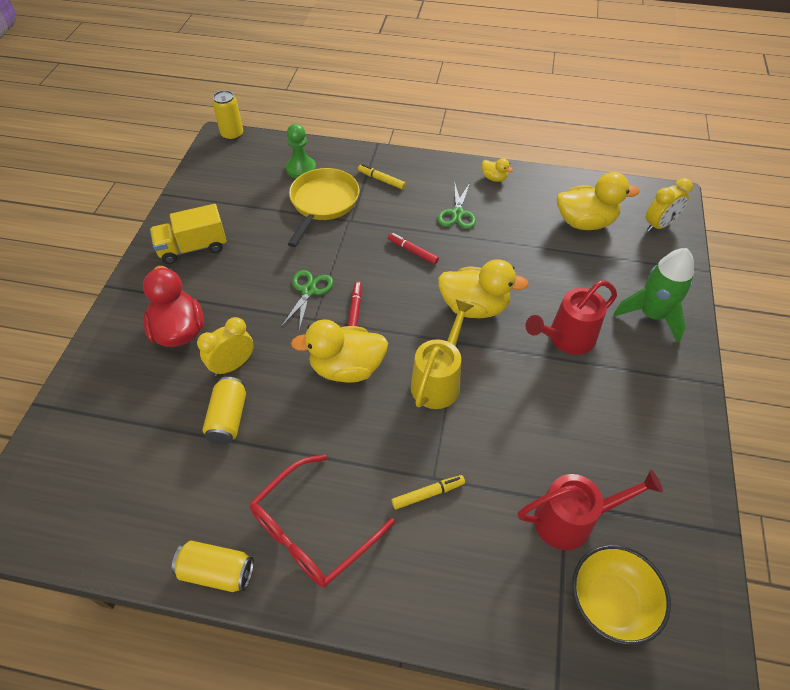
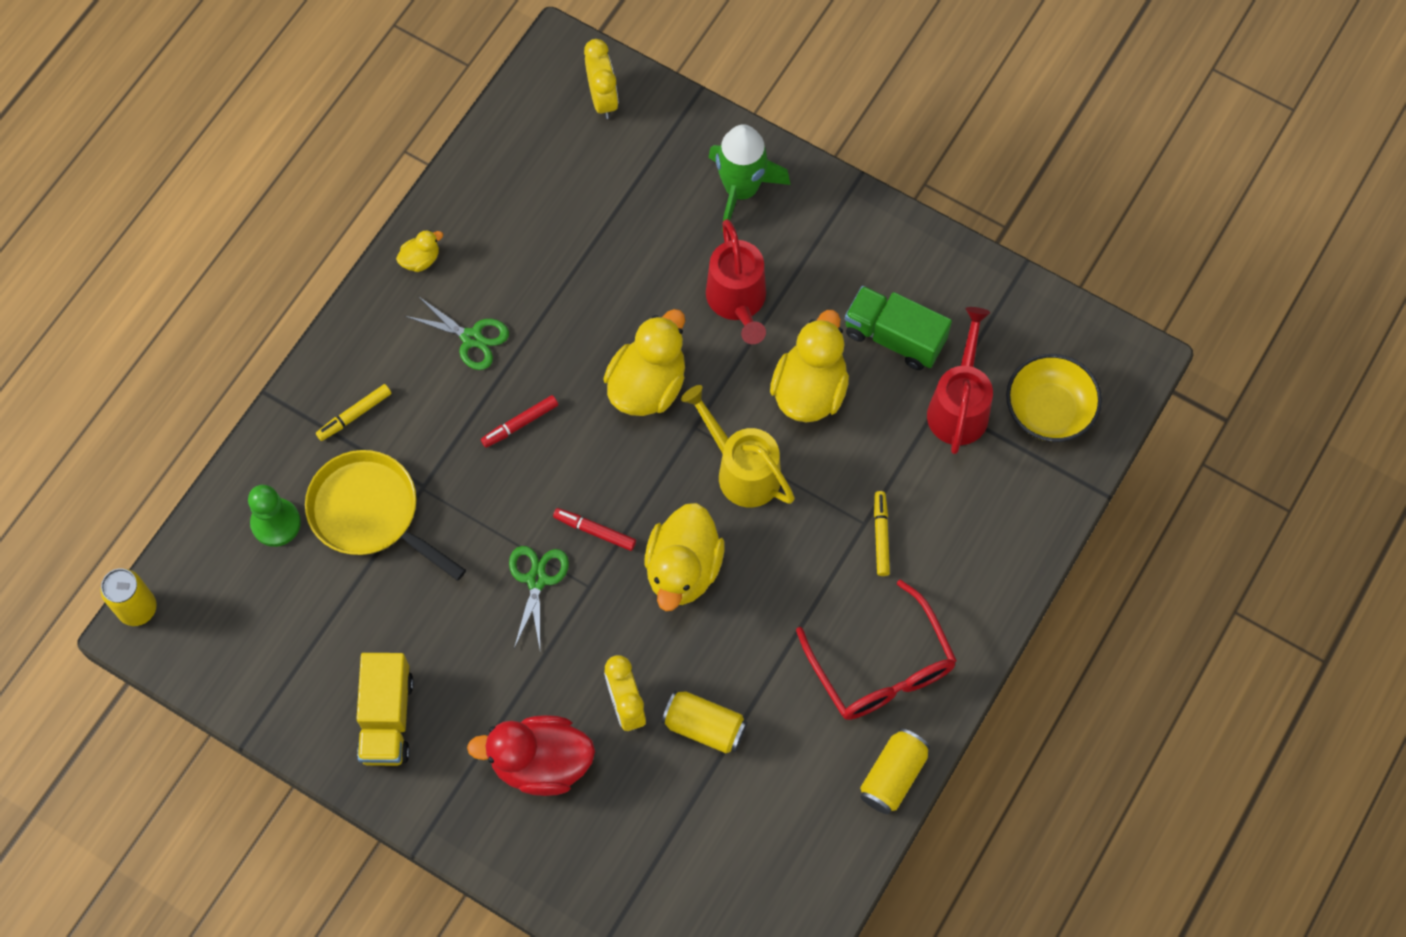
camera: 70 degrees left, 15 degrees up
(309, 291) = (537, 579): green scissors -> green scissors turned 60 degrees clockwise
(585, 222) = (559, 185): yellow duck -> yellow duck (809, 390)
(602, 450) = (894, 337): none -> green truck

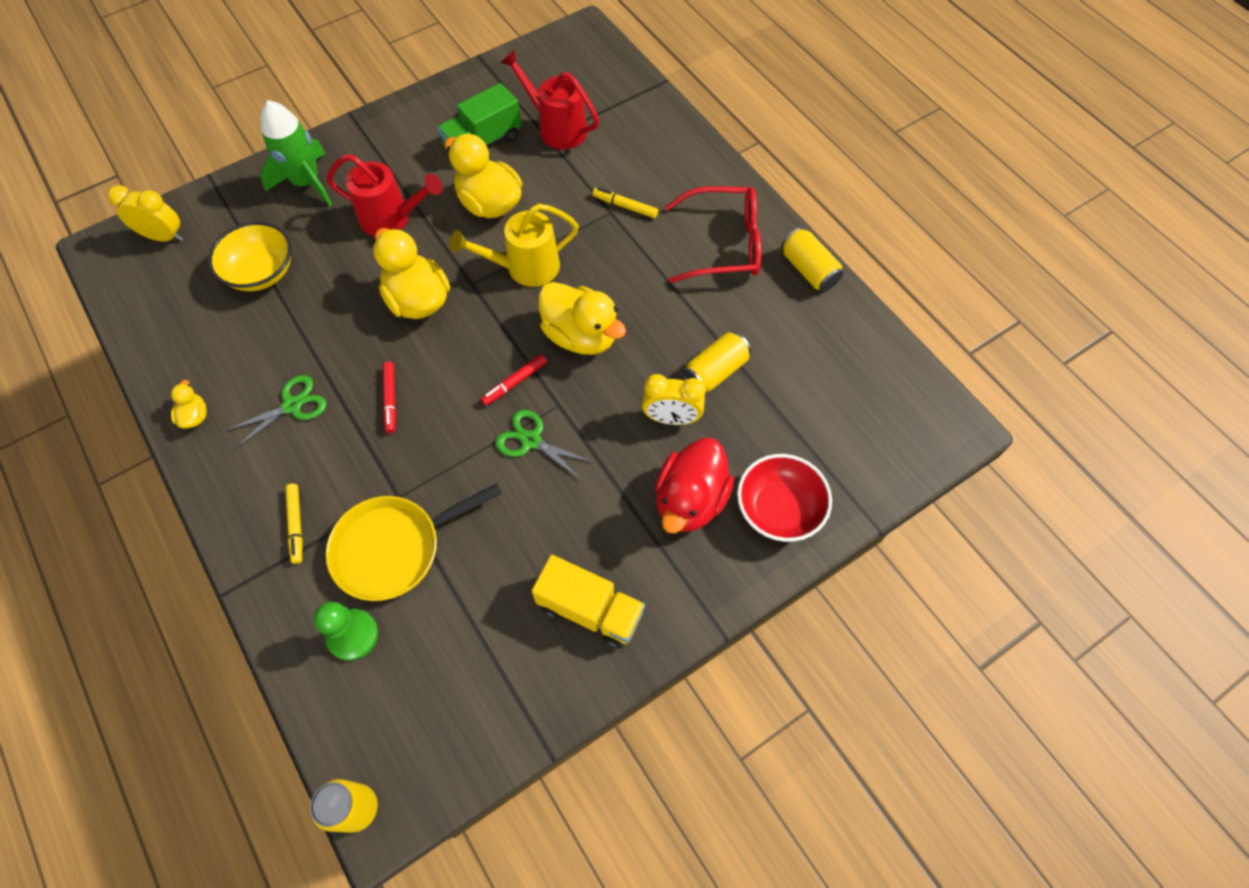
camera: 65 degrees left, 5 degrees down
(570, 855) = (778, 509): none -> red bowl
(1048, 410) = (590, 85): yellow bowl -> yellow bowl (261, 272)

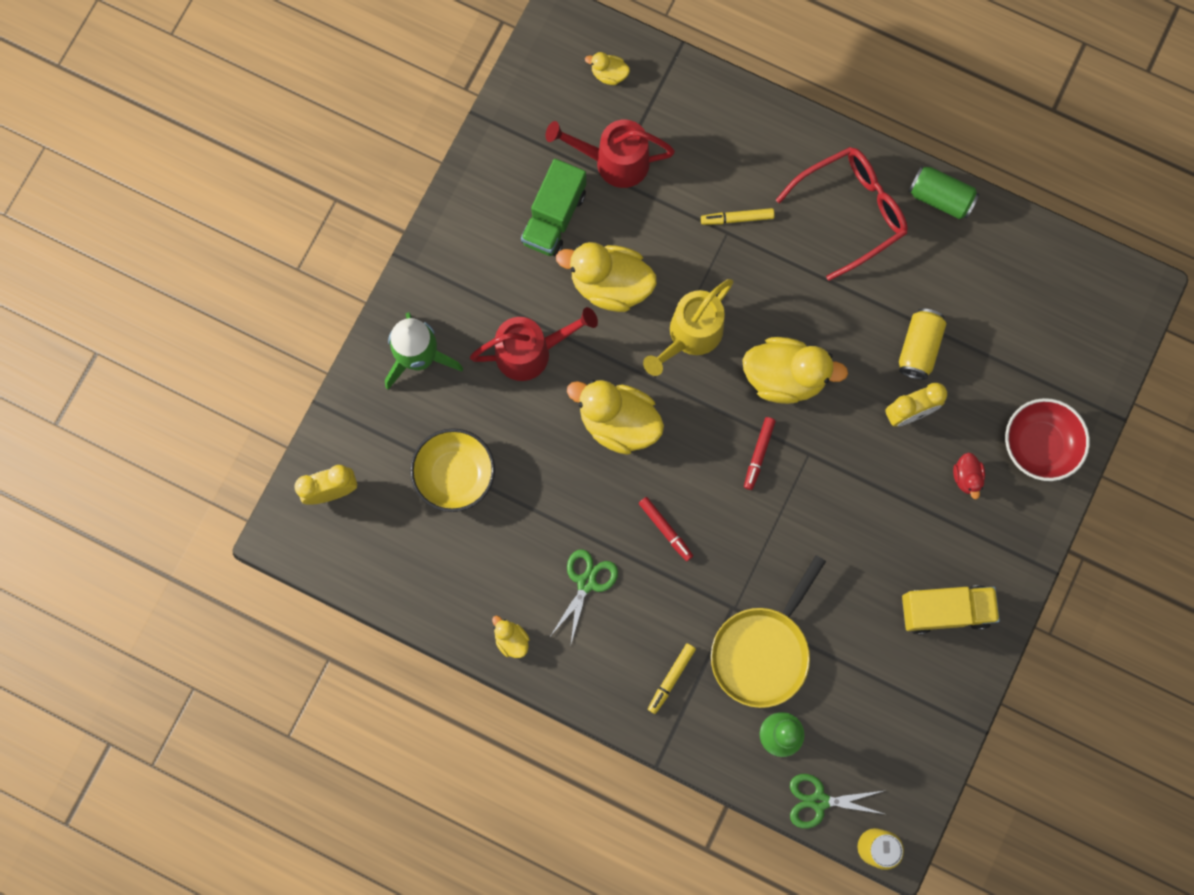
camera: 30 degrees left, 15 degrees up
(296, 525) = (671, 678): yellow marker -> yellow marker turned 75 degrees clockwise
(531, 440) = (808, 498): green scissors -> green scissors (819, 801)
(596, 75) = (609, 74): none -> yellow duck
(690, 500) = (966, 477): red duck -> red duck, size x0.47
(808, 270) = (940, 198): yellow can -> green can

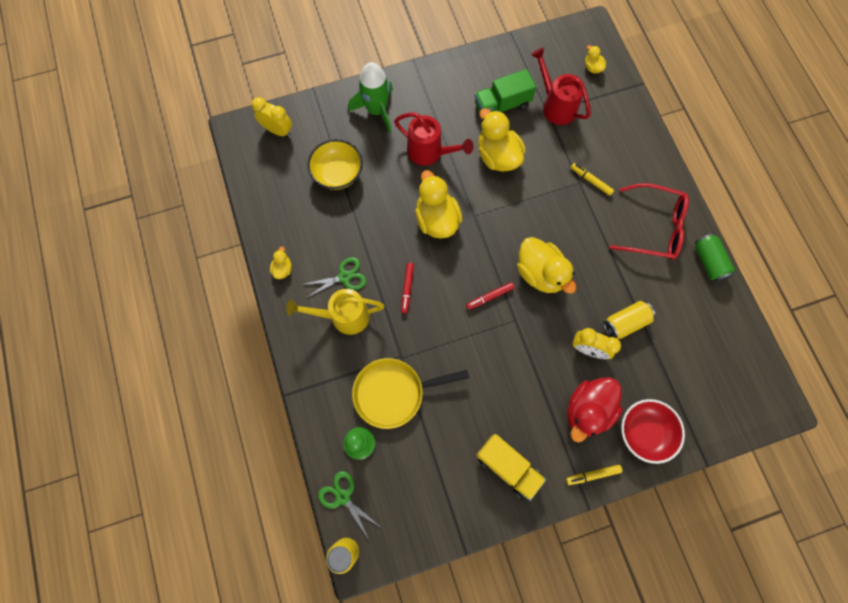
camera: 45 degrees right, 5 degrees down
(671, 678) = (335, 361): yellow marker -> yellow marker (592, 475)
(689, 336) = (512, 212): yellow watering can -> yellow watering can (343, 316)
(966, 477) = (587, 410): red duck -> red duck, size x2.14

